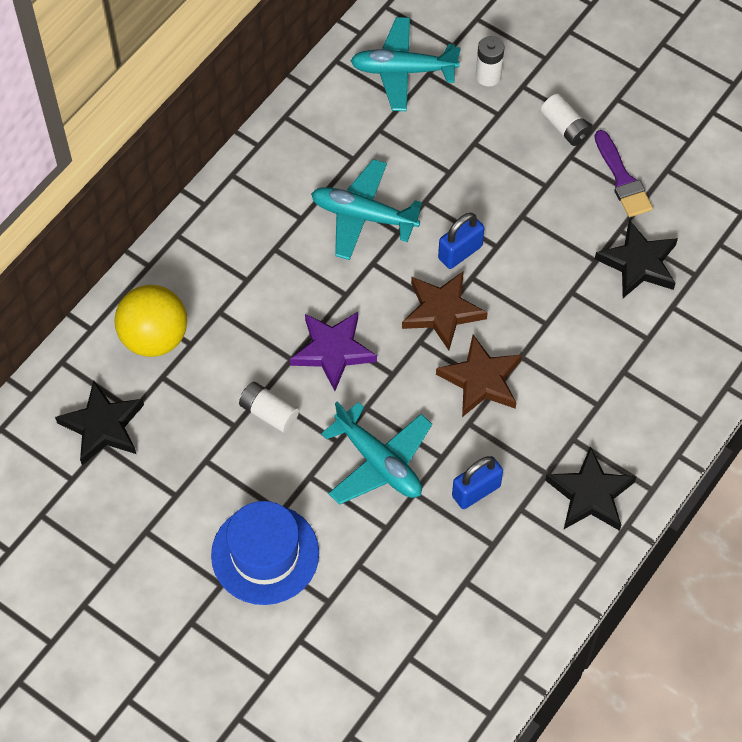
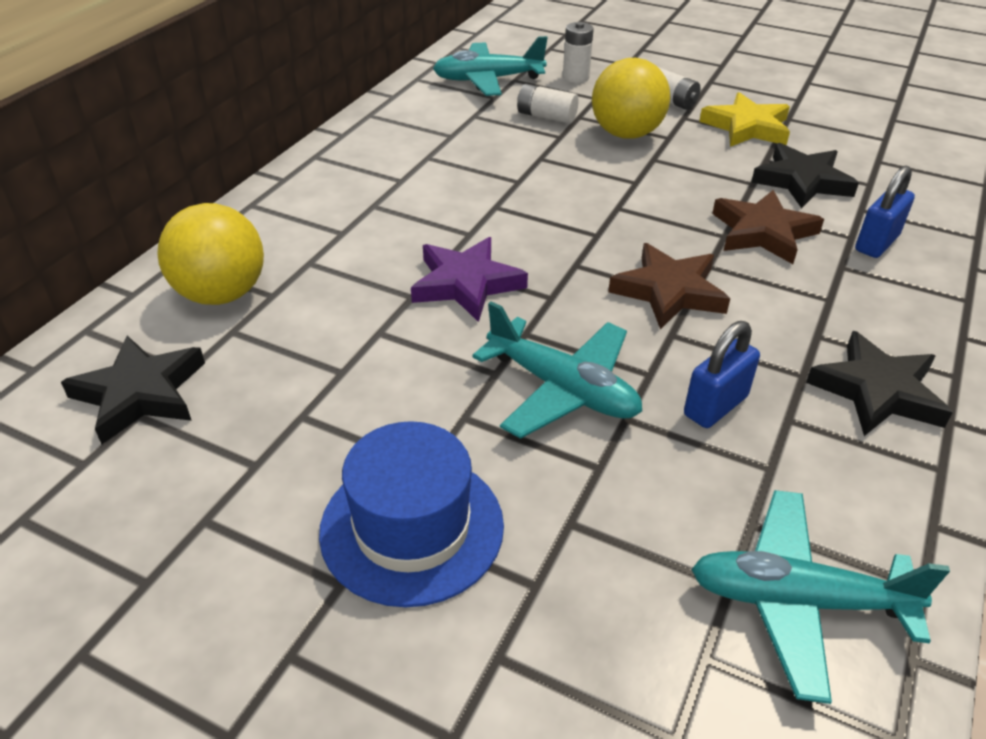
camera: 10 degrees left, 20 degrees down
(269, 413) = (390, 353): white battery -> white battery (546, 117)
(363, 216) = (474, 173): turquoise plane -> turquoise plane (798, 601)
(442, 311) = (594, 237): brown star -> brown star (763, 232)
(460, 252) = (596, 190): blue padlock -> blue padlock (876, 243)
(509, 175) = (626, 134): none -> yellow ball
(622, 179) = (747, 127): purple brush -> yellow star

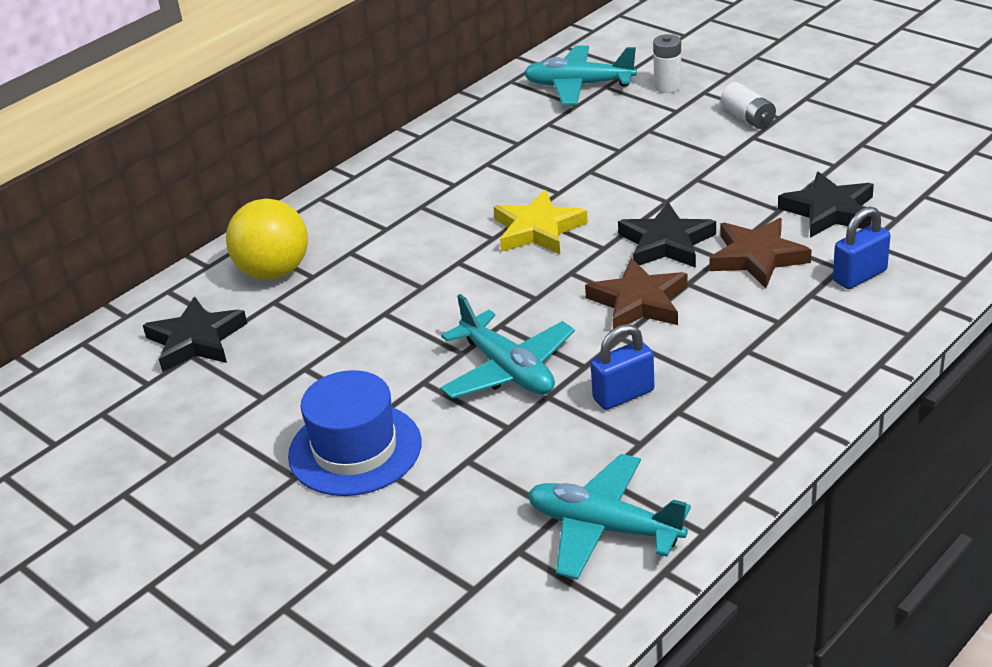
camera: 20 degrees right, 5 degrees down
(466, 284) = (470, 280): purple star -> none
(546, 117) = (616, 128): white battery -> none
(626, 134) = (684, 151): yellow ball -> none
(747, 127) = (811, 151): yellow star -> yellow star (538, 229)
(877, 391) = (767, 398): black star -> black star (666, 243)

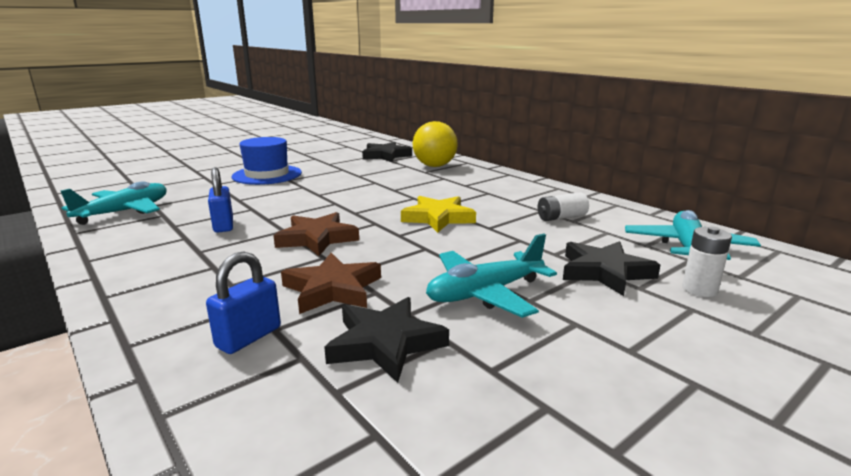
camera: 95 degrees right, 15 degrees down
(508, 370) = (288, 202): turquoise plane -> turquoise plane (485, 293)
(666, 243) = (387, 255): black star -> black star (604, 272)
(748, 117) = (625, 327): white battery -> white battery (561, 217)
(860, 276) = (248, 337): blue padlock -> blue padlock turned 60 degrees clockwise

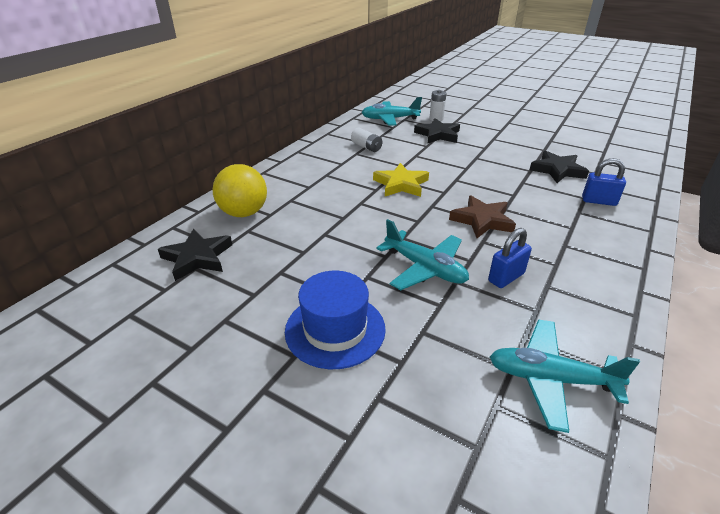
camera: 110 degrees left, 15 degrees up
(333, 289) = (535, 194): brown star -> none
(485, 293) = (490, 157): turquoise plane -> turquoise plane (425, 268)

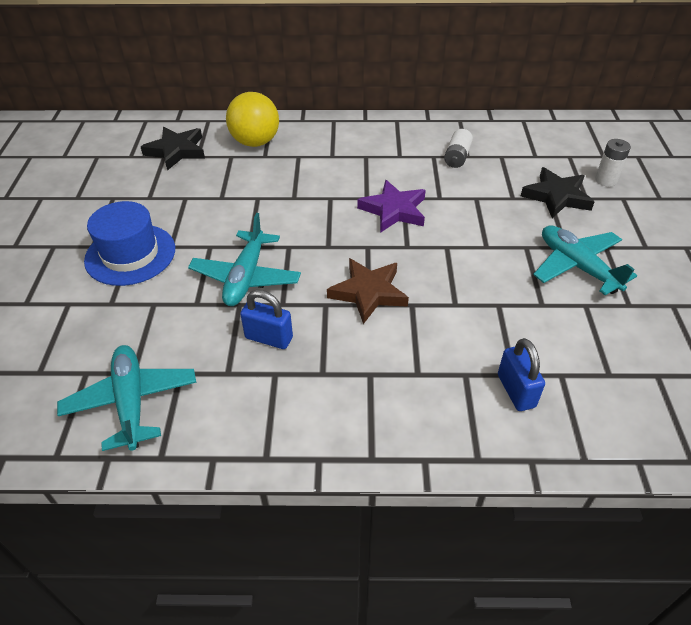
camera: 60 degrees right, 10 degrees up
(390, 119) = (555, 146): turquoise plane -> turquoise plane (577, 266)
(401, 184) = (394, 210): yellow star -> purple star
(557, 170) = (571, 331): black star -> none

